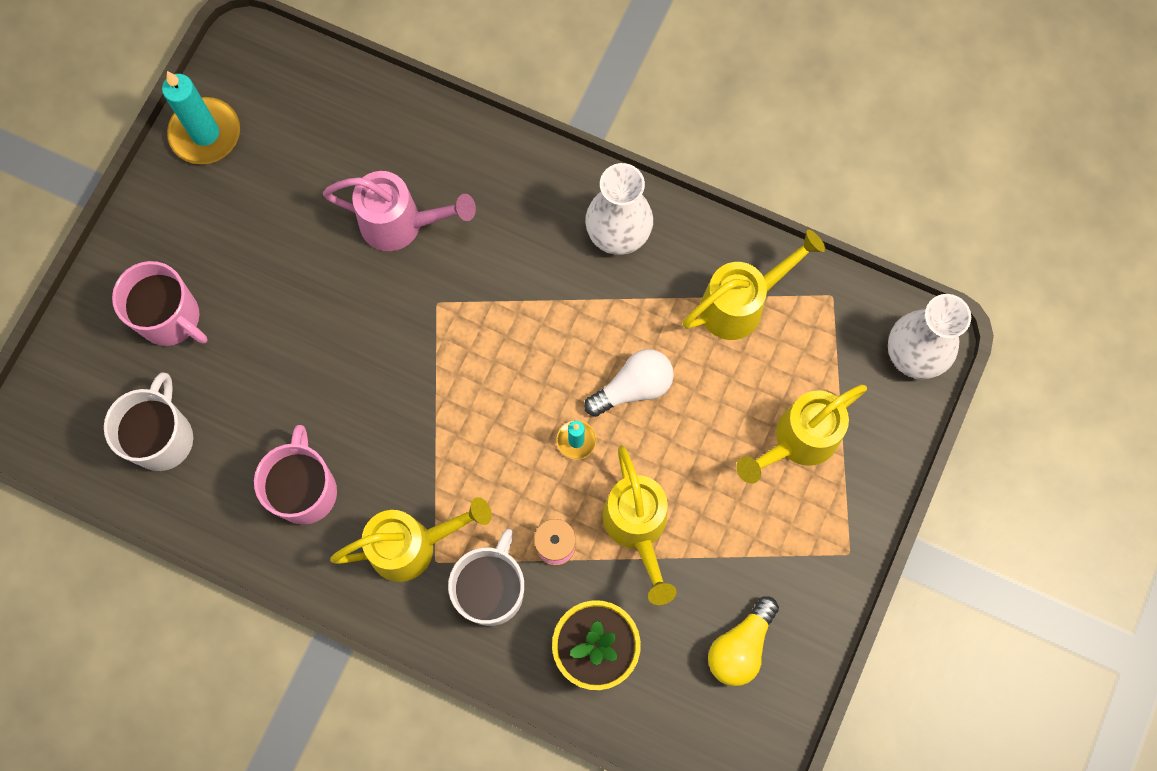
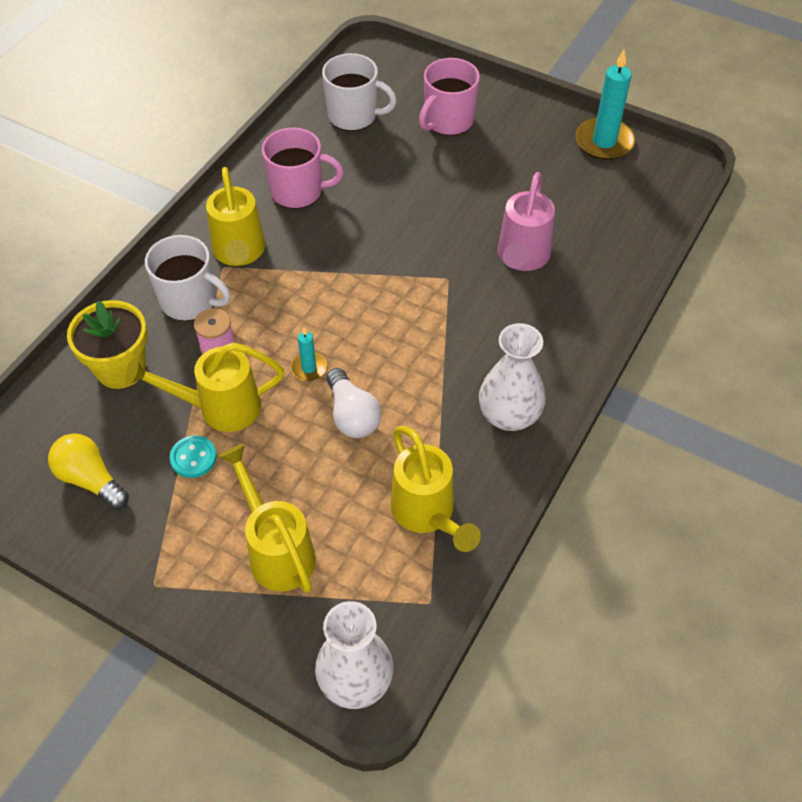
camera: 95 degrees right, 20 degrees down
(702, 543) = (193, 458): none -> turquoise button

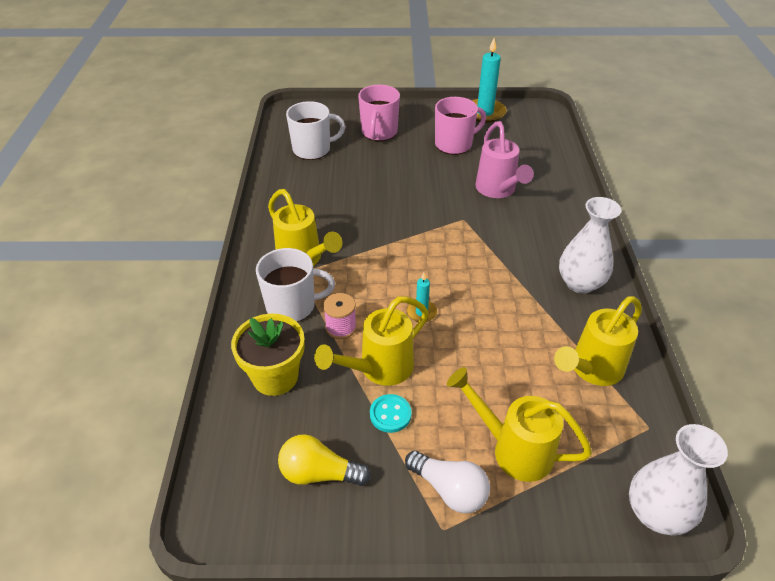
camera: 30 degrees left, 10 degrees down
(298, 191) = (313, 206): pink mug -> pink mug (454, 144)
(352, 415) = (480, 329): white light bulb -> white light bulb (449, 489)
(427, 515) = (591, 370): yellow watering can -> yellow watering can turned 105 degrees clockwise

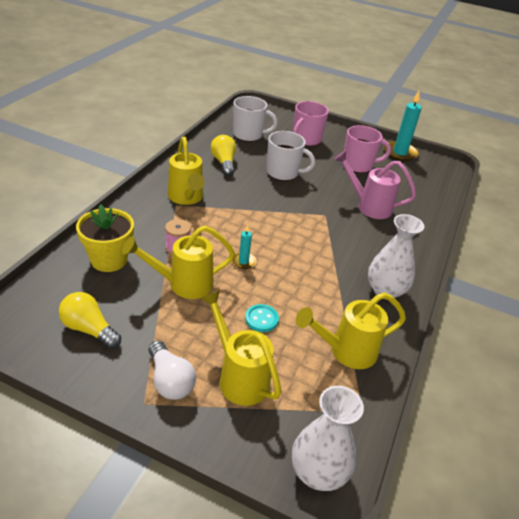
camera: 20 degrees right, 5 degrees down
(292, 306) = (155, 222): white mug -> white mug (283, 172)
(312, 197) = (224, 163): none -> yellow light bulb
(390, 414) = (167, 315): turquoise button -> turquoise button (261, 319)
(498, 190) = (368, 206): pink watering can -> pink watering can turned 105 degrees clockwise

